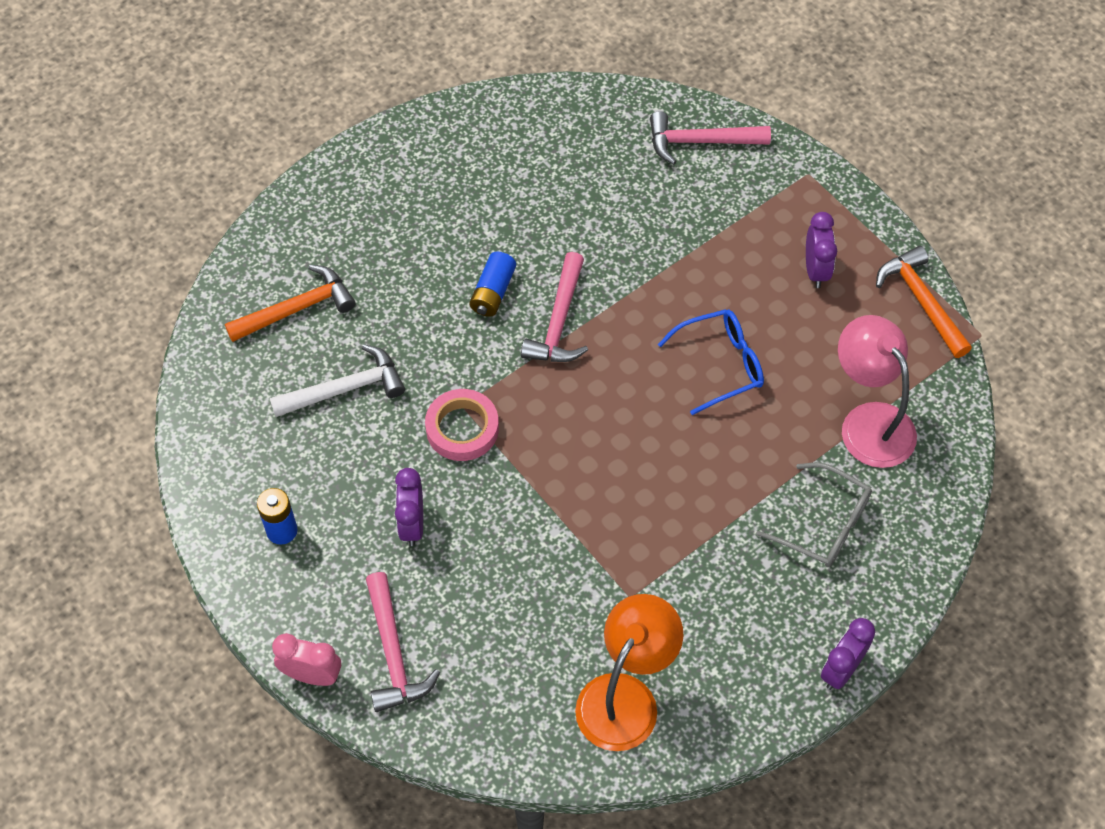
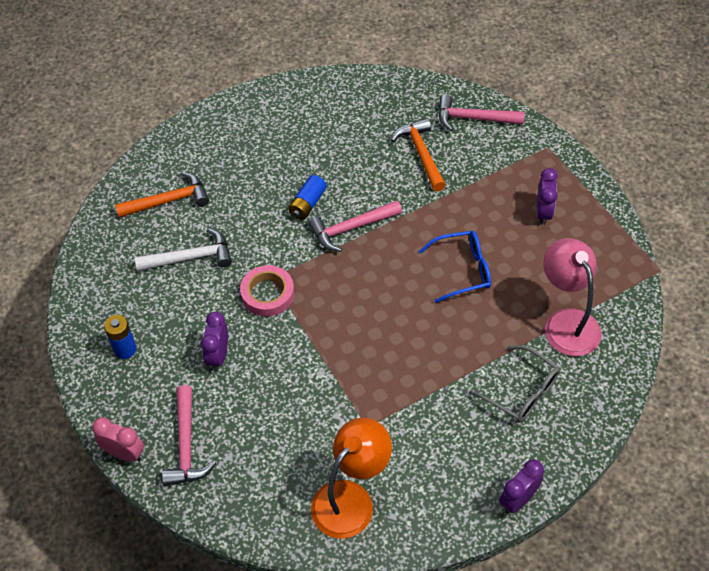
camera: 10 degrees right, 5 degrees down
(559, 322) = (351, 228): pink hammer -> pink hammer turned 45 degrees clockwise
(921, 301) = (618, 242): orange hammer -> orange hammer (421, 154)

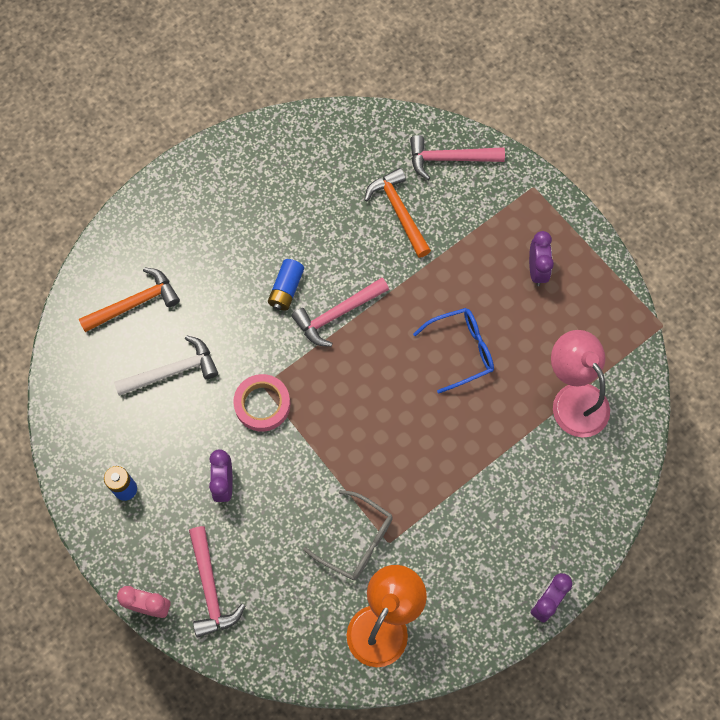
camera: 10 degrees left, 15 degrees up
(521, 392) = (537, 484): grey glasses -> grey glasses (357, 541)

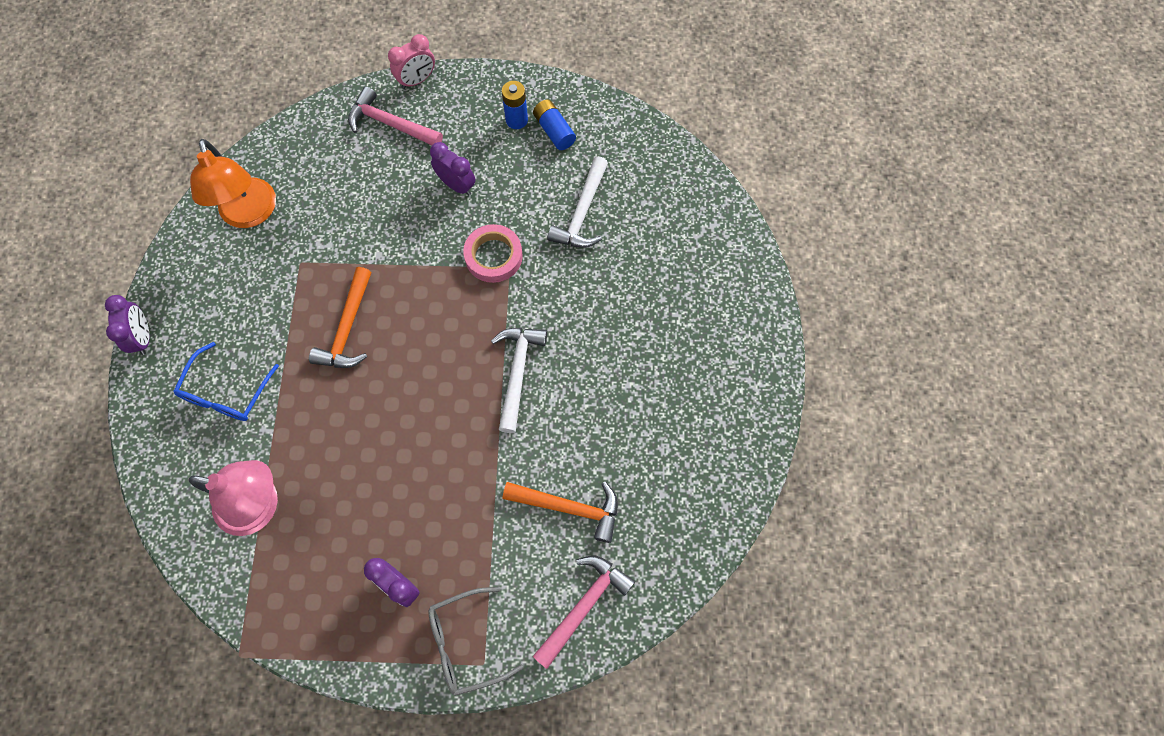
camera: 130 degrees right, 0 degrees up
(135, 303) = (667, 226): orange hammer -> orange hammer (347, 329)
(286, 289) = (578, 349): blue battery -> blue battery (554, 131)
(337, 314) = (517, 372): pink hammer -> white hammer
(357, 541) = (324, 242): grey glasses -> grey glasses (465, 643)
(461, 350) = (391, 448): blue glasses -> blue glasses (226, 393)

